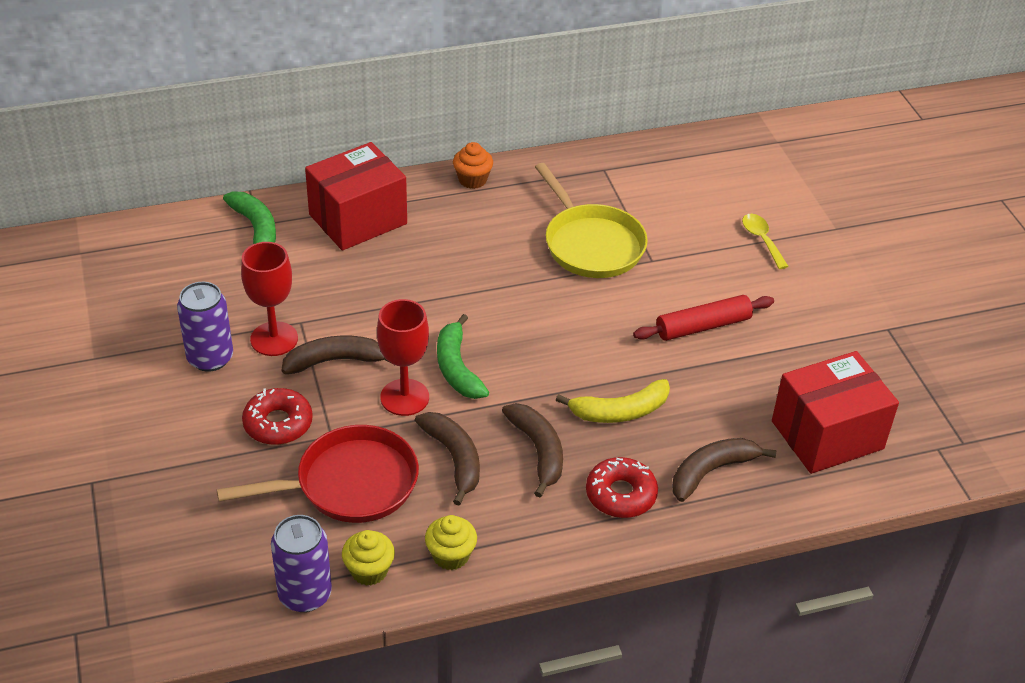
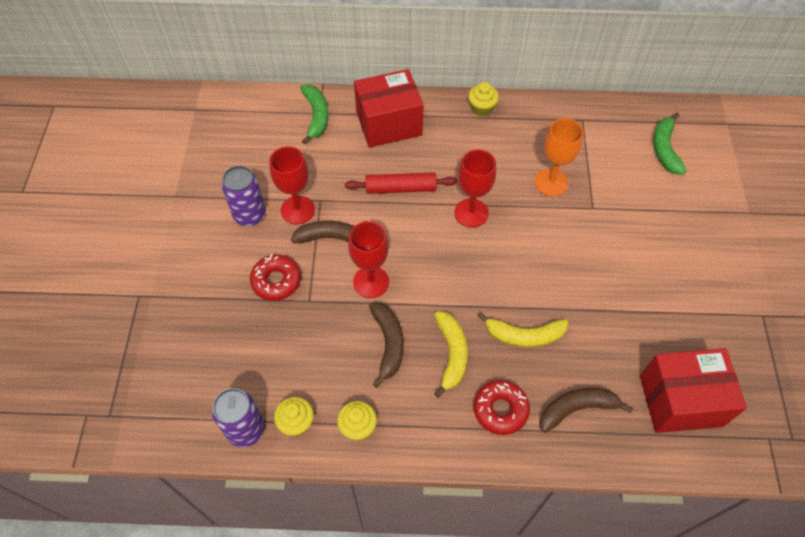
camera: 20 degrees right, 15 degrees up
(349, 484) = (307, 345): red pan -> none
(457, 367) = (417, 266): green banana -> green banana (665, 149)
(472, 180) = (481, 108): orange cupcake -> yellow cupcake
(504, 296) = (471, 213): none -> red goblet
(538, 451) = (451, 354): brown banana -> yellow banana
(591, 244) = (551, 182): yellow pan -> orange goblet
(703, 326) = (613, 276): red rolling pin -> red rolling pin (401, 188)
(761, 240) = (685, 209): yellow spoon -> none

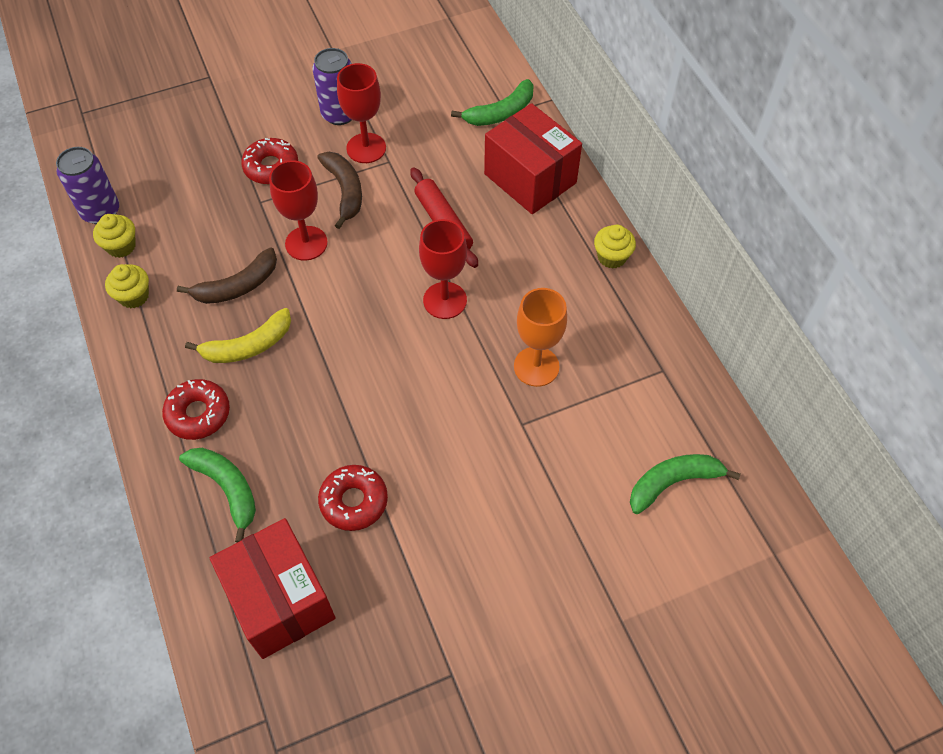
camera: 65 degrees right, 0 degrees up
(524, 335) = (301, 406): yellow banana -> none
(577, 409) = (227, 489): brown banana -> green banana
(617, 327) = (354, 501): none -> red donut

